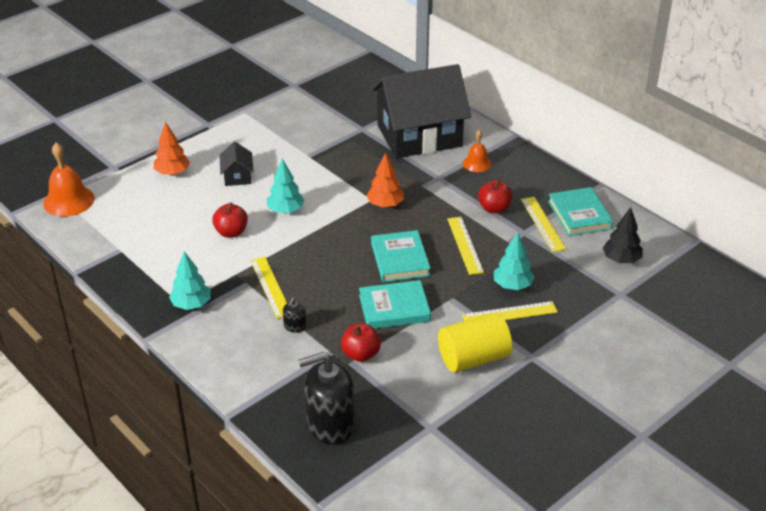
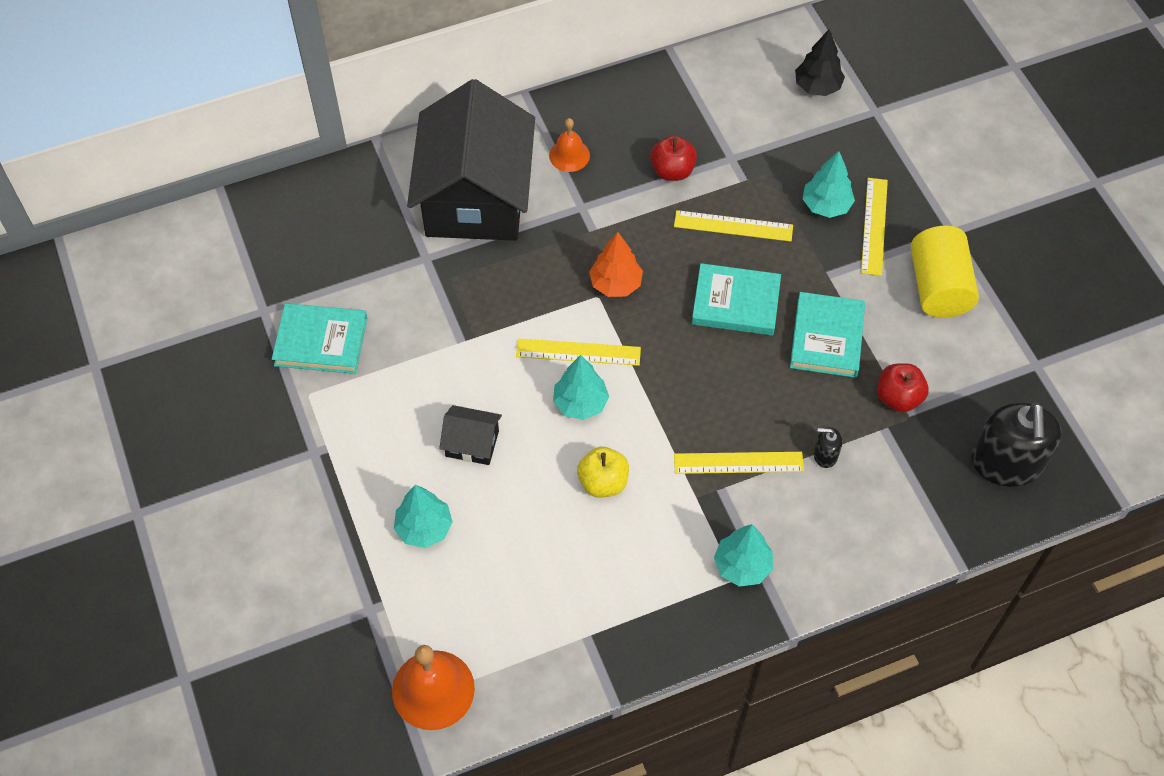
camera: 70 degrees left, 20 degrees up
(172, 173) = (424, 528): orange tree -> turquoise tree
(231, 232) = (603, 482): red apple -> yellow apple
(295, 326) = (825, 455): black soap dispenser -> black soap dispenser turned 150 degrees clockwise
(543, 224) = (722, 133): yellow ruler -> yellow ruler (578, 352)
(579, 215) = (719, 92): turquoise book -> turquoise book (321, 341)

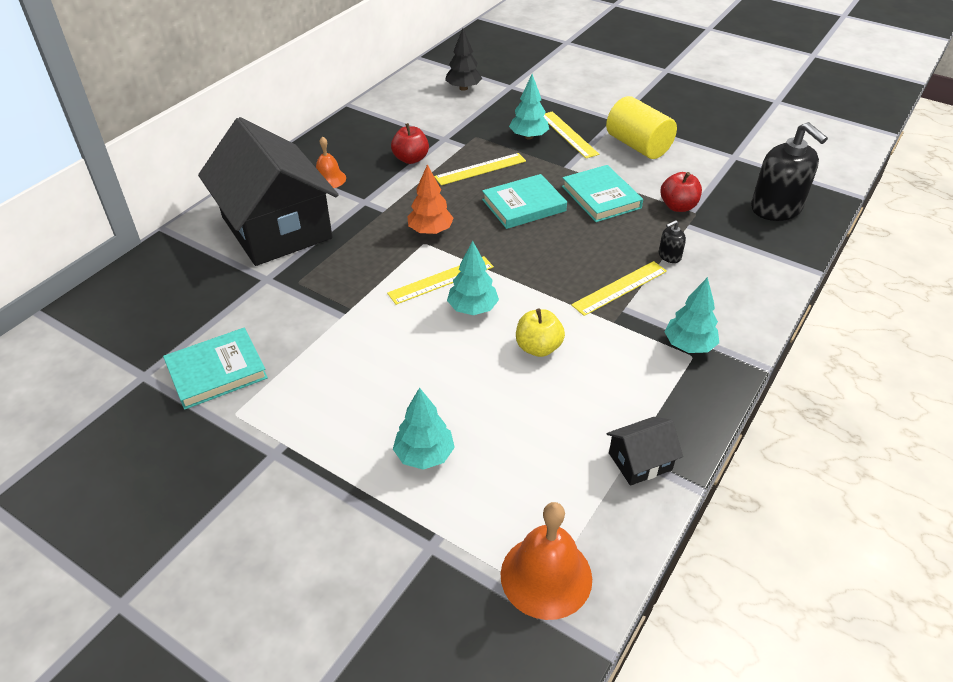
camera: 35 degrees left, 15 degrees down
(472, 443) = (411, 375): black house -> black house (640, 461)

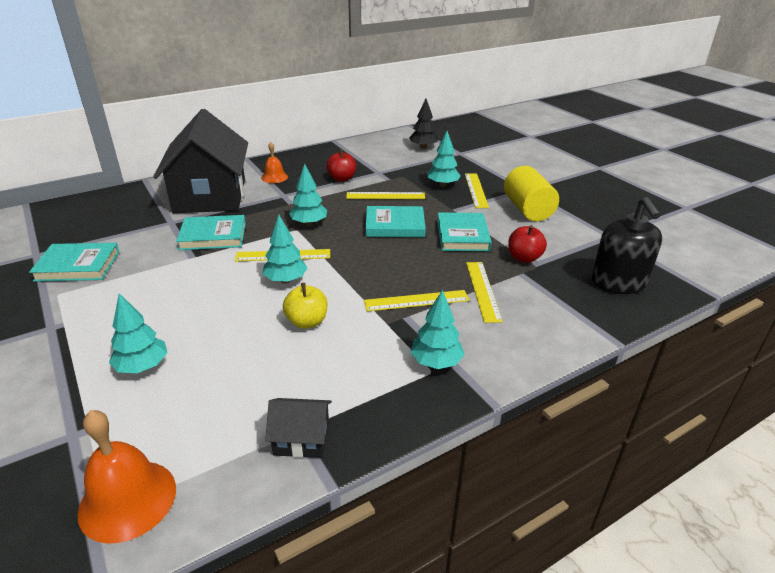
camera: 25 degrees right, 10 degrees down
(338, 281) = (213, 236): none -> turquoise book
(430, 231) = (309, 223): orange tree -> turquoise tree
(669, 256) = (482, 290): black soap dispenser -> yellow ruler

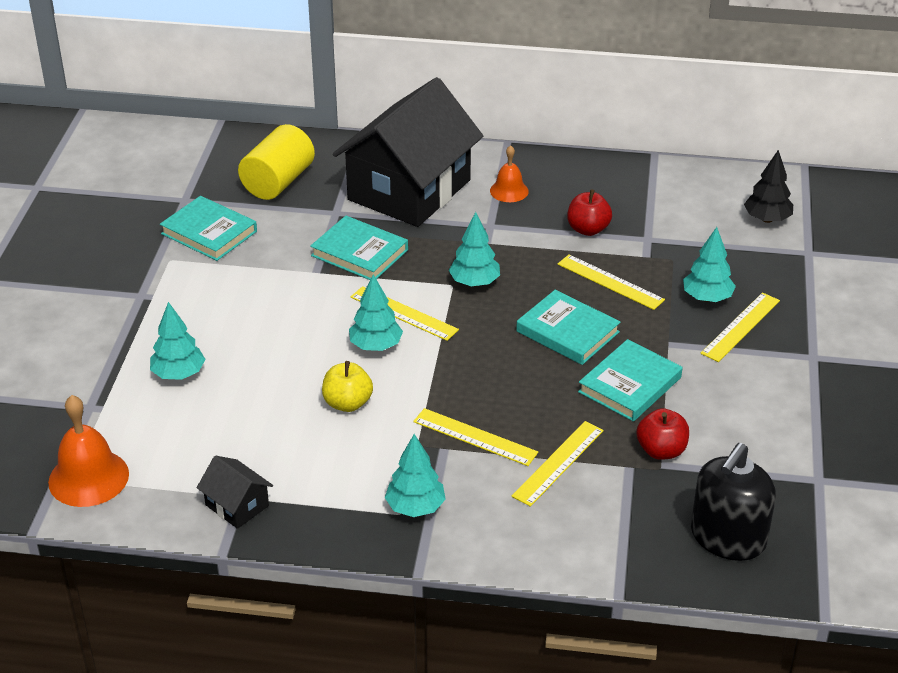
camera: 40 degrees right, 5 degrees up
(527, 210) = (766, 389): yellow cylinder -> yellow cylinder (278, 182)

